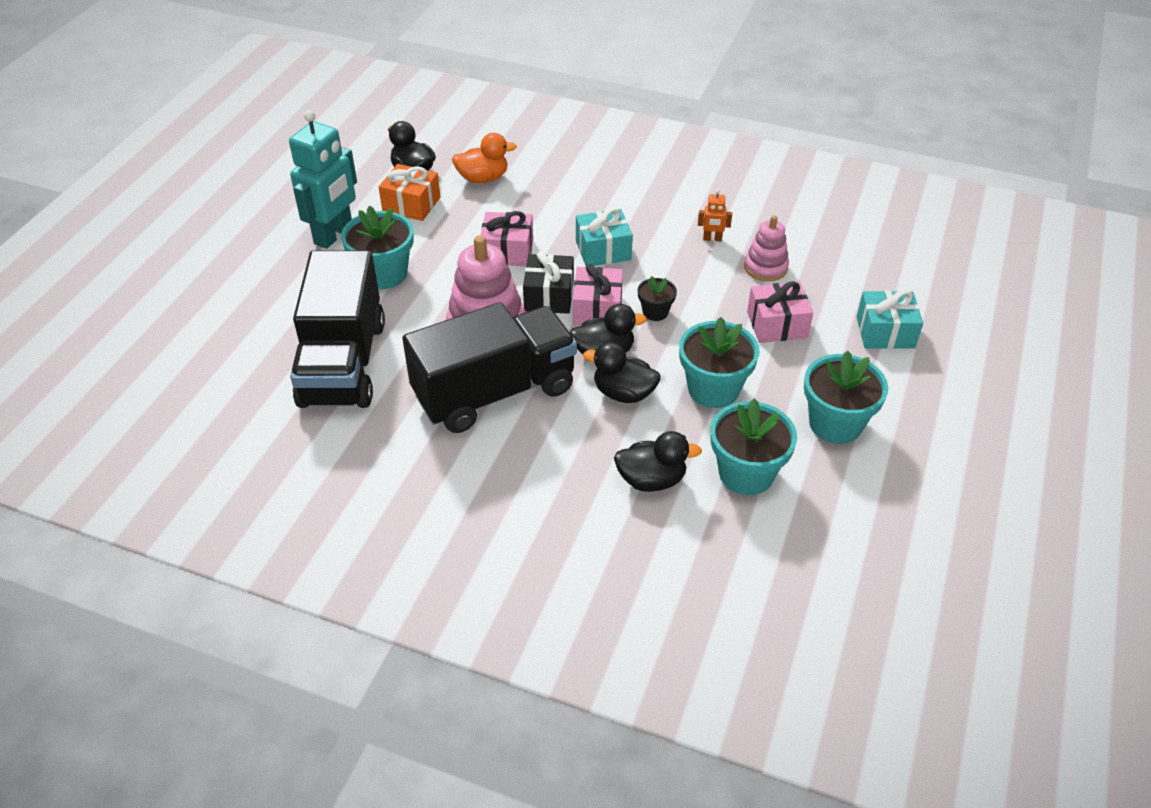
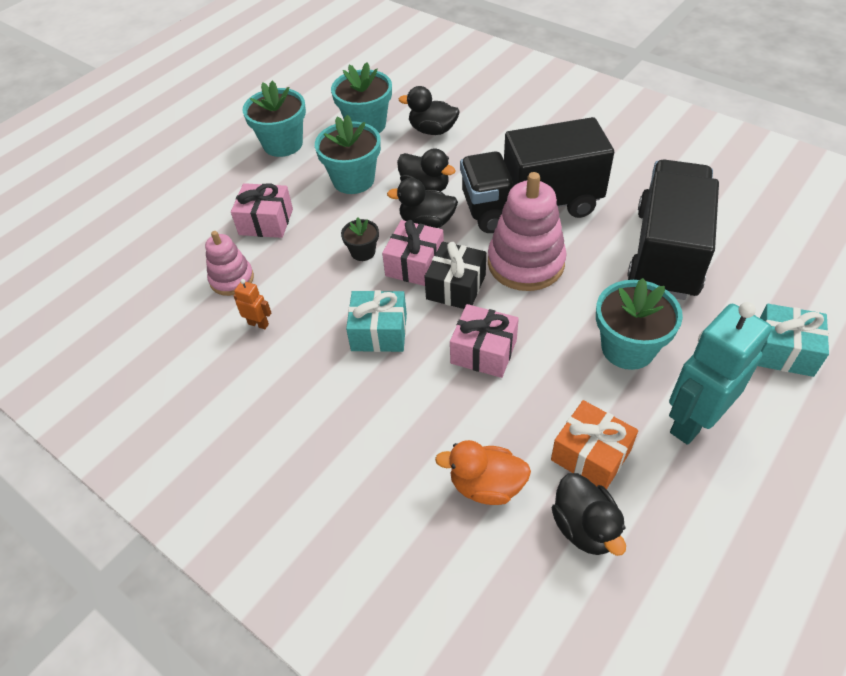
camera: 160 degrees left, 5 degrees up
(885, 332) = (185, 200): turquoise gift -> turquoise gift (783, 351)

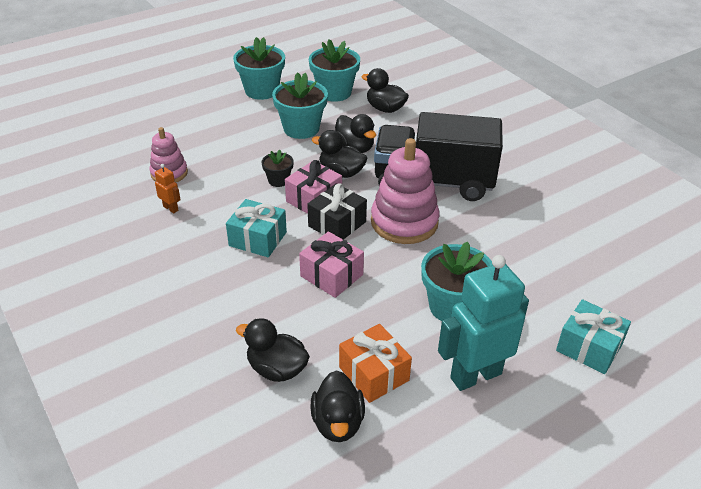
camera: 15 degrees right, 10 degrees down
(266, 222) = (217, 141): pink gift -> none
(486, 485) = (277, 369): orange duck -> black duck
(666, 252) = (529, 246): black truck -> none

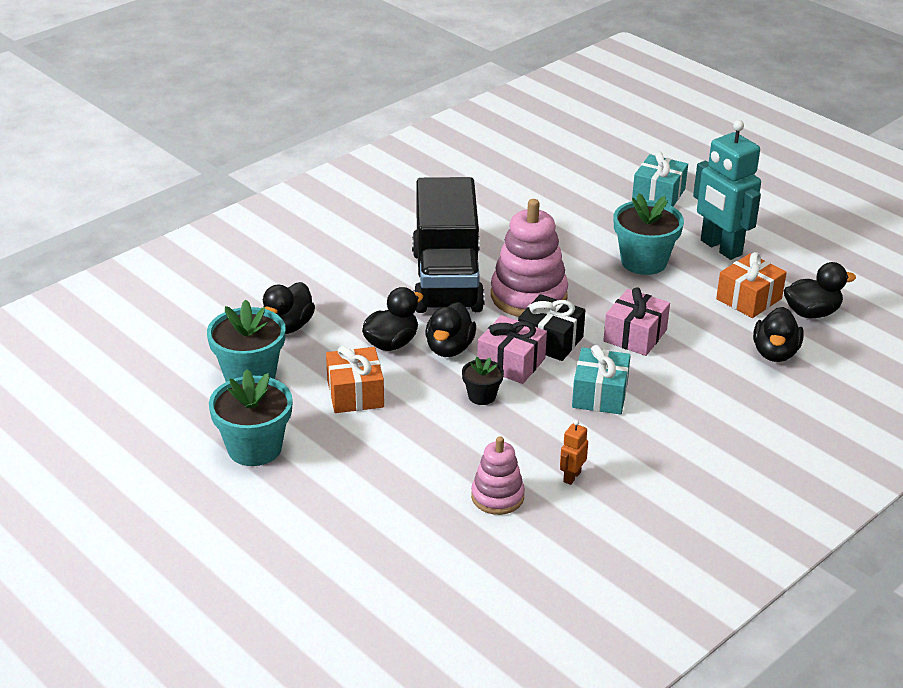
camera: 100 degrees left, 5 degrees down
(301, 128) = (355, 394): turquoise flower pot -> orange gift

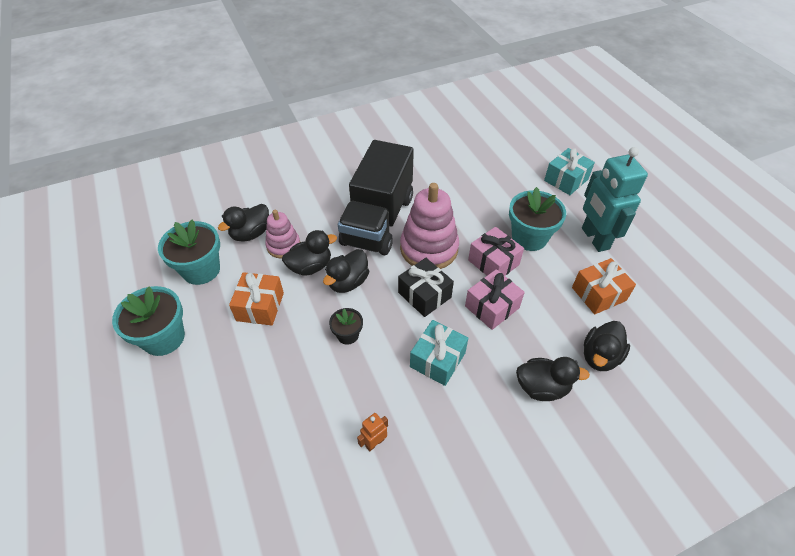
camera: 20 degrees right, 15 degrees up
(497, 497) = (306, 445): pink stacking toy -> pink stacking toy (283, 246)
(511, 363) = (385, 308): pink gift -> pink gift (493, 262)
(811, 313) = (647, 322): black duck -> black duck (542, 387)

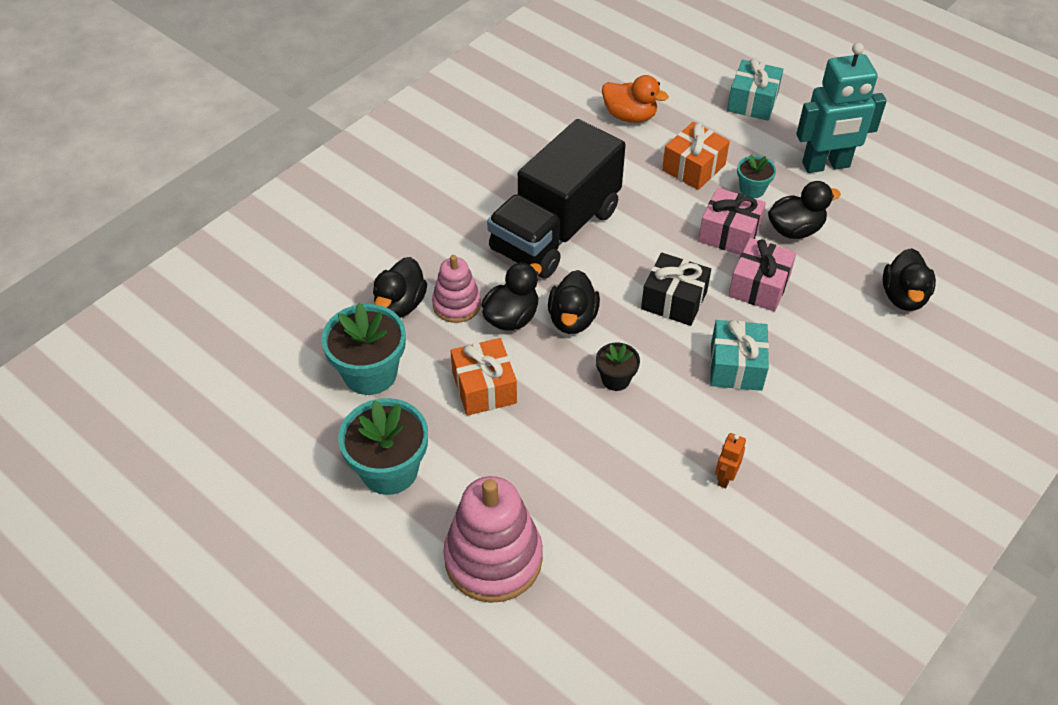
camera: 25 degrees left, 0 degrees up
(378, 220) = (555, 230): black truck -> black truck turned 45 degrees clockwise
(429, 248) = (642, 243): pink stacking toy -> pink stacking toy (493, 558)
(475, 164) = (630, 116): none -> orange duck
(529, 237) = (752, 189): turquoise flower pot -> turquoise flower pot, size x0.53
(542, 387) = (863, 352): black duck -> black duck (795, 229)
(594, 238) = (826, 165): turquoise robot -> turquoise robot turned 60 degrees counterclockwise
(598, 294) = (865, 229): orange gift -> orange gift (693, 167)

